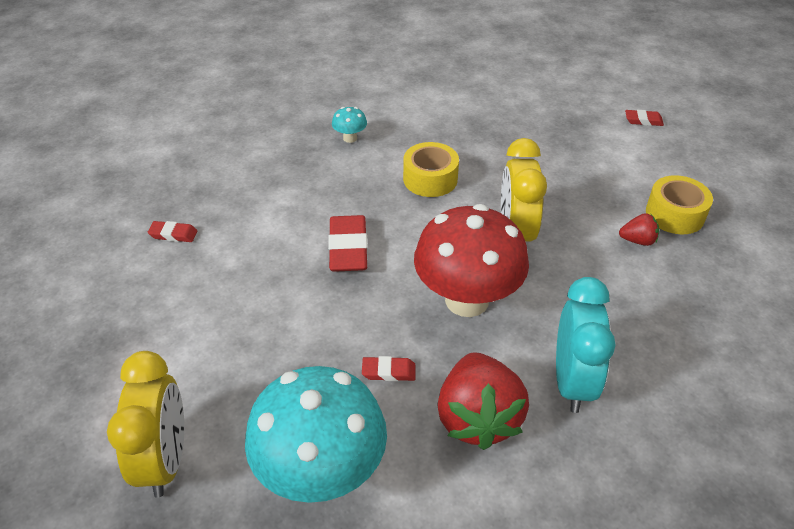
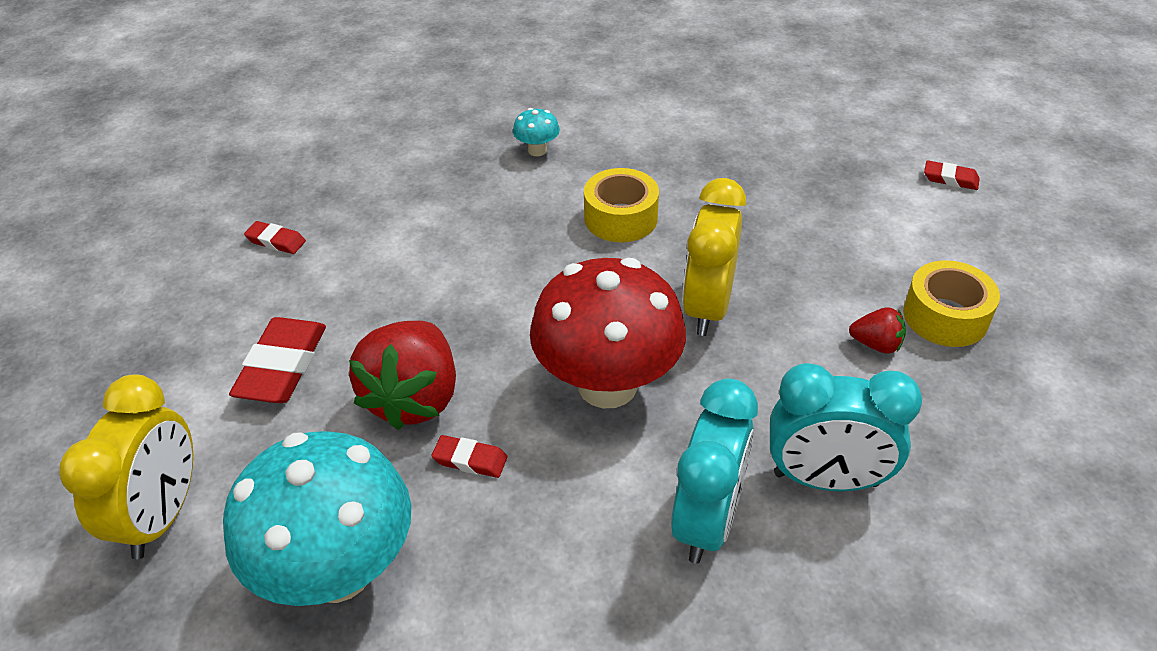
camera: 15 degrees right, 0 degrees up
(348, 248) = (480, 292): red eraser -> red eraser (282, 366)
(477, 418) = (561, 543): red strawberry -> red strawberry (414, 398)
(639, 338) = (826, 479): none -> turquoise clock

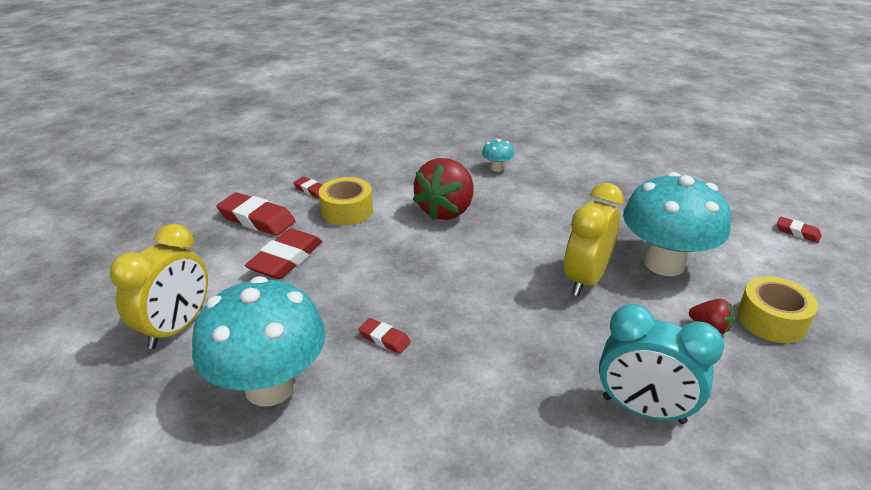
camera: 15 degrees right, 10 degrees down
(210, 308) = (257, 219): none -> red eraser
(414, 398) = (361, 294): red strawberry -> red strawberry (446, 211)
(607, 385) = (496, 313): red mushroom -> none
(620, 218) = (540, 215): yellow tape -> yellow tape (347, 211)
(707, 521) = (541, 416): turquoise clock -> none
(800, 261) = (664, 263): none -> turquoise mushroom

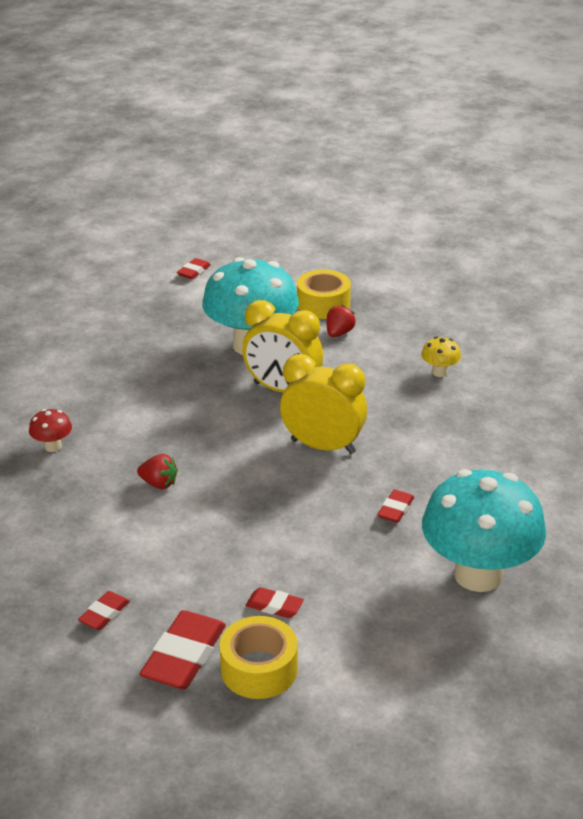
camera: 95 degrees left, 0 degrees up
(176, 328) = (417, 670): yellow clock -> yellow clock (323, 446)
(286, 259) = (274, 606): red eraser -> red eraser, size x0.53
(347, 211) = (160, 569): yellow tape -> yellow tape (259, 669)
(446, 211) = (159, 483): red strawberry -> red strawberry, size x0.46
(497, 168) = (53, 446): turquoise mushroom -> red mushroom
(643, 410) = (439, 372): turquoise clock -> yellow mushroom

